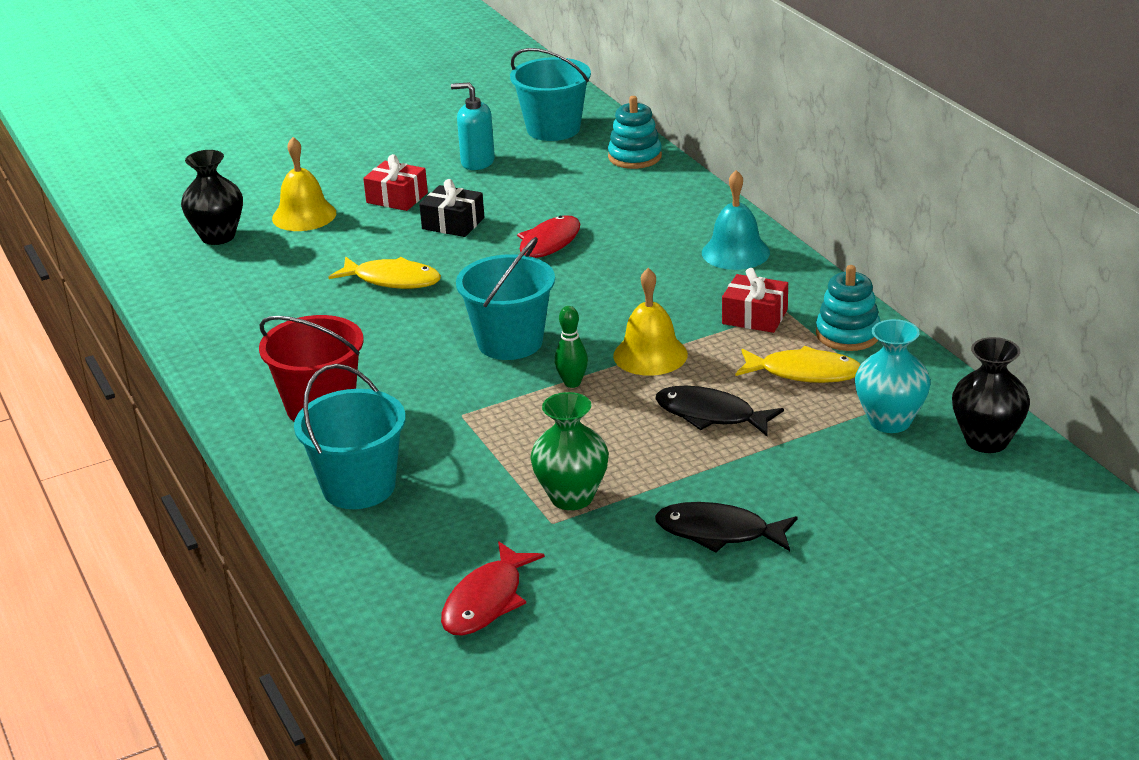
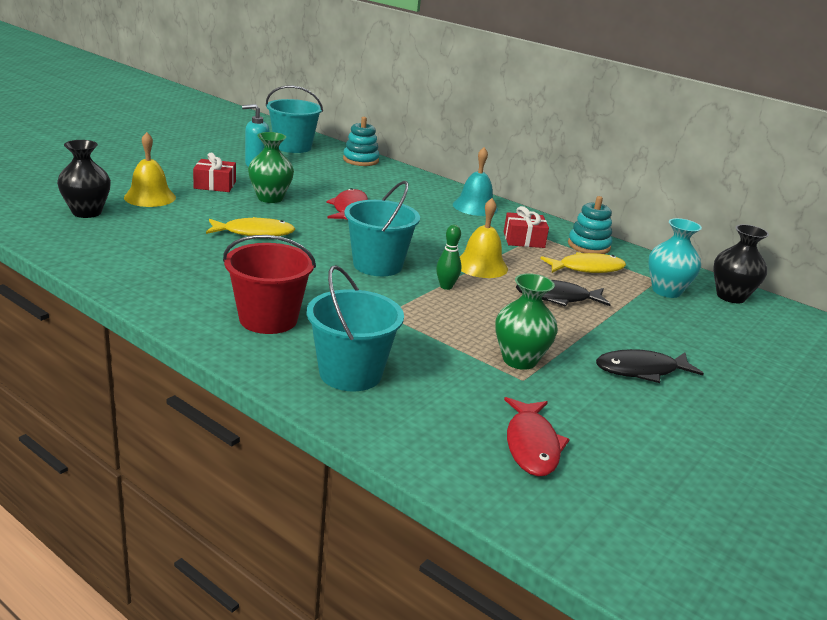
camera: 30 degrees left, 5 degrees down
(453, 223) = (270, 198): black gift -> green vase

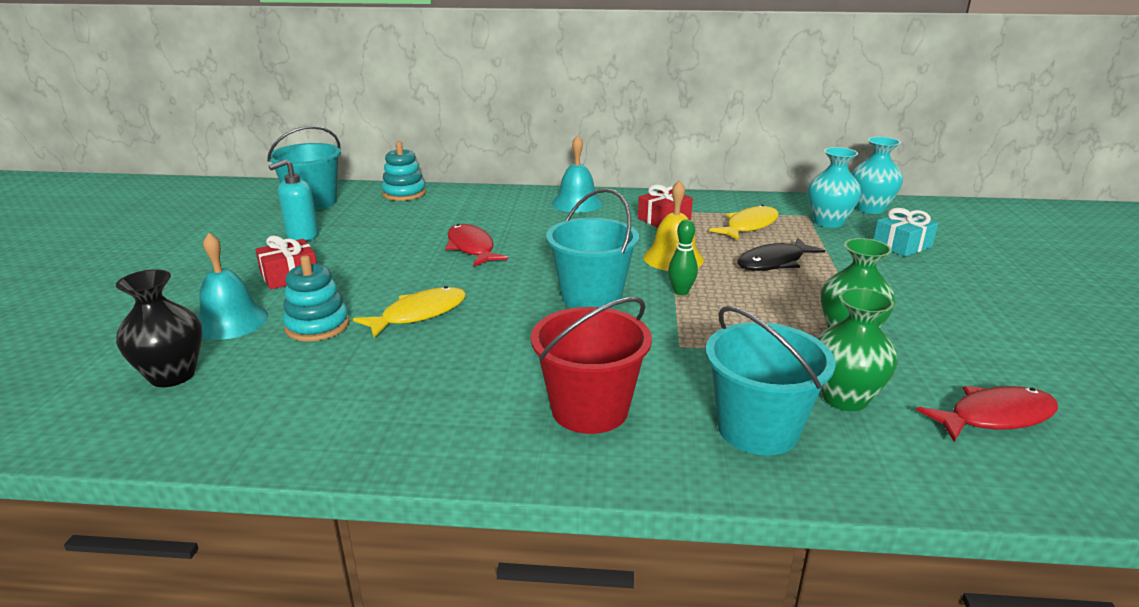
camera: 30 degrees left, 0 degrees up
(150, 197) = (230, 321): yellow bell -> turquoise bell
(270, 198) = (375, 267): green vase -> green vase (845, 398)
(532, 445) = (995, 417): red fish -> red fish turned 75 degrees counterclockwise
(588, 246) = (716, 205): turquoise stacking toy -> turquoise stacking toy (317, 326)
(641, 370) = (932, 300): black fish -> none
(701, 330) = (902, 245): none -> turquoise gift
(730, 296) = (870, 209): black vase -> turquoise vase

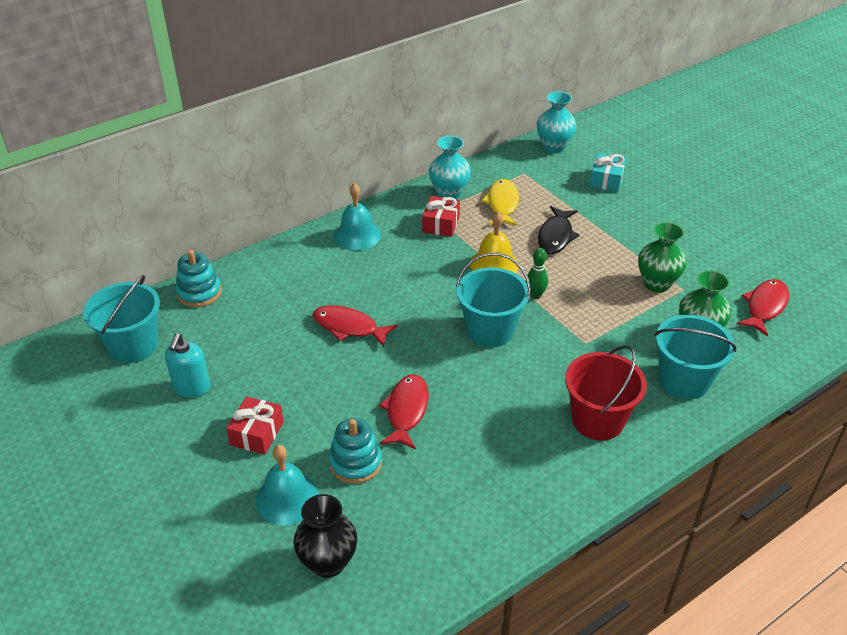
camera: 40 degrees left, 15 degrees up
(419, 314) = (406, 411): yellow fish -> red fish
(828, 222) = (544, 175): turquoise vase -> turquoise vase (449, 193)

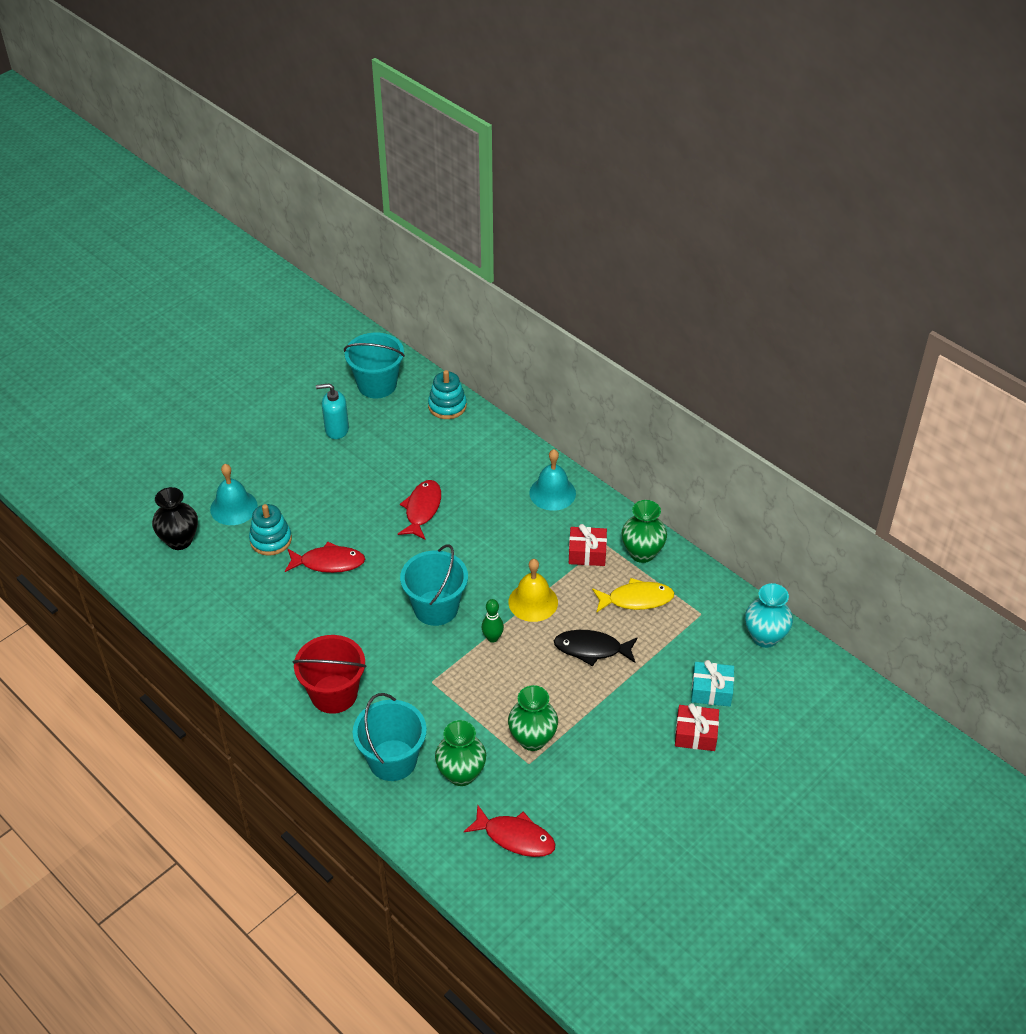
camera: 80 degrees right, 5 degrees up
(257, 433) = (294, 477): red gift -> red gift (695, 734)
(449, 193) = (642, 553): turquoise vase -> green vase

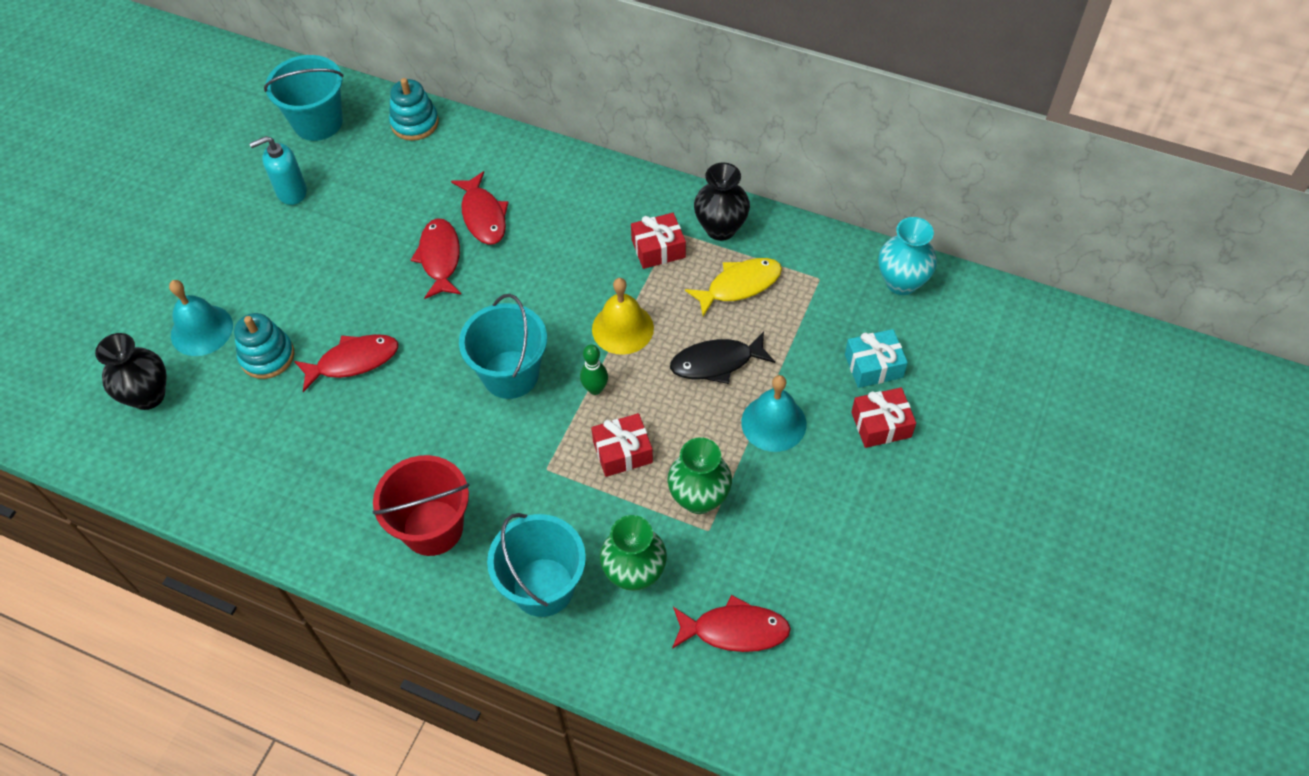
camera: 20 degrees left, 10 degrees up
(467, 489) = (483, 216): none -> red fish
(492, 688) = (622, 452): none -> red gift
(552, 493) = (585, 189): turquoise bell -> turquoise bell (773, 423)
(642, 553) = (720, 228): green vase -> black vase

